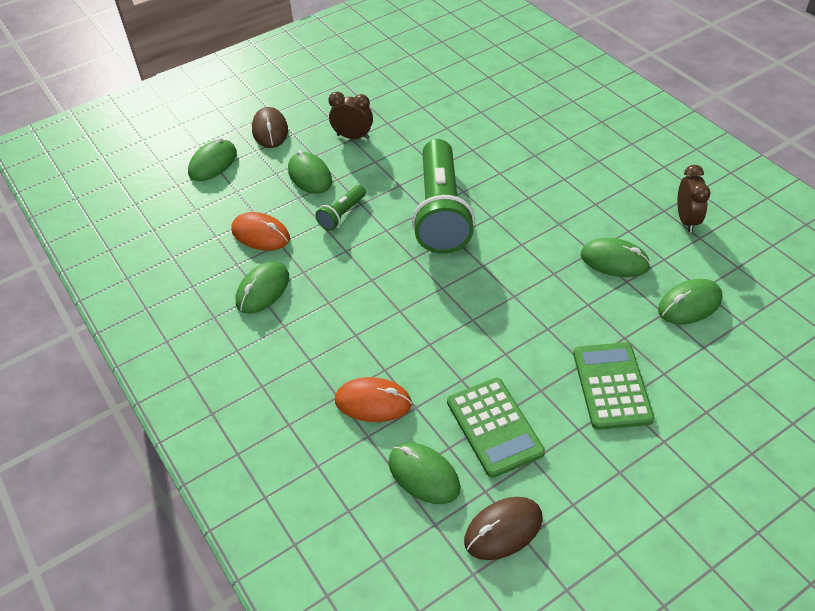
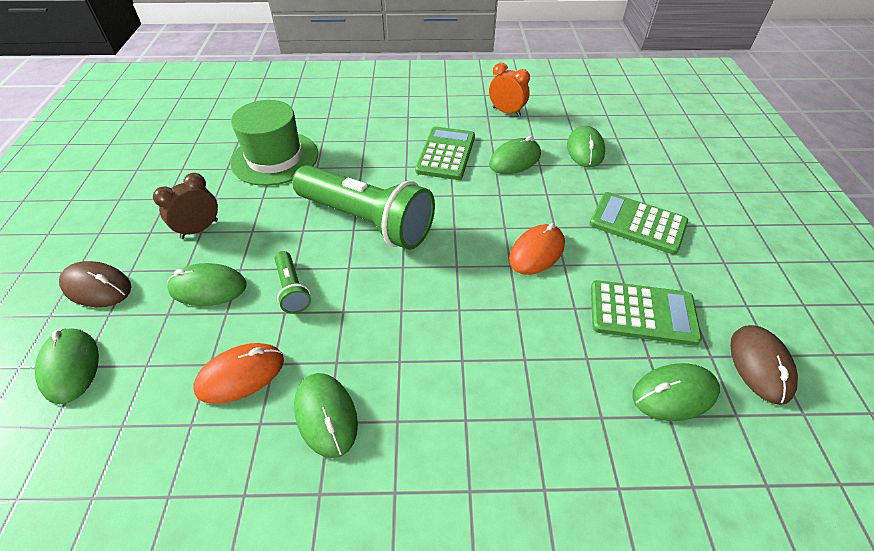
camera: 60 degrees left, 0 degrees up
(373, 402) = (561, 390): orange mouse -> orange mouse (536, 252)
(458, 122) = (275, 158): none -> green hat
(572, 212) = (446, 154): none -> green calculator
(686, 220) = (506, 112): brown clock -> orange clock

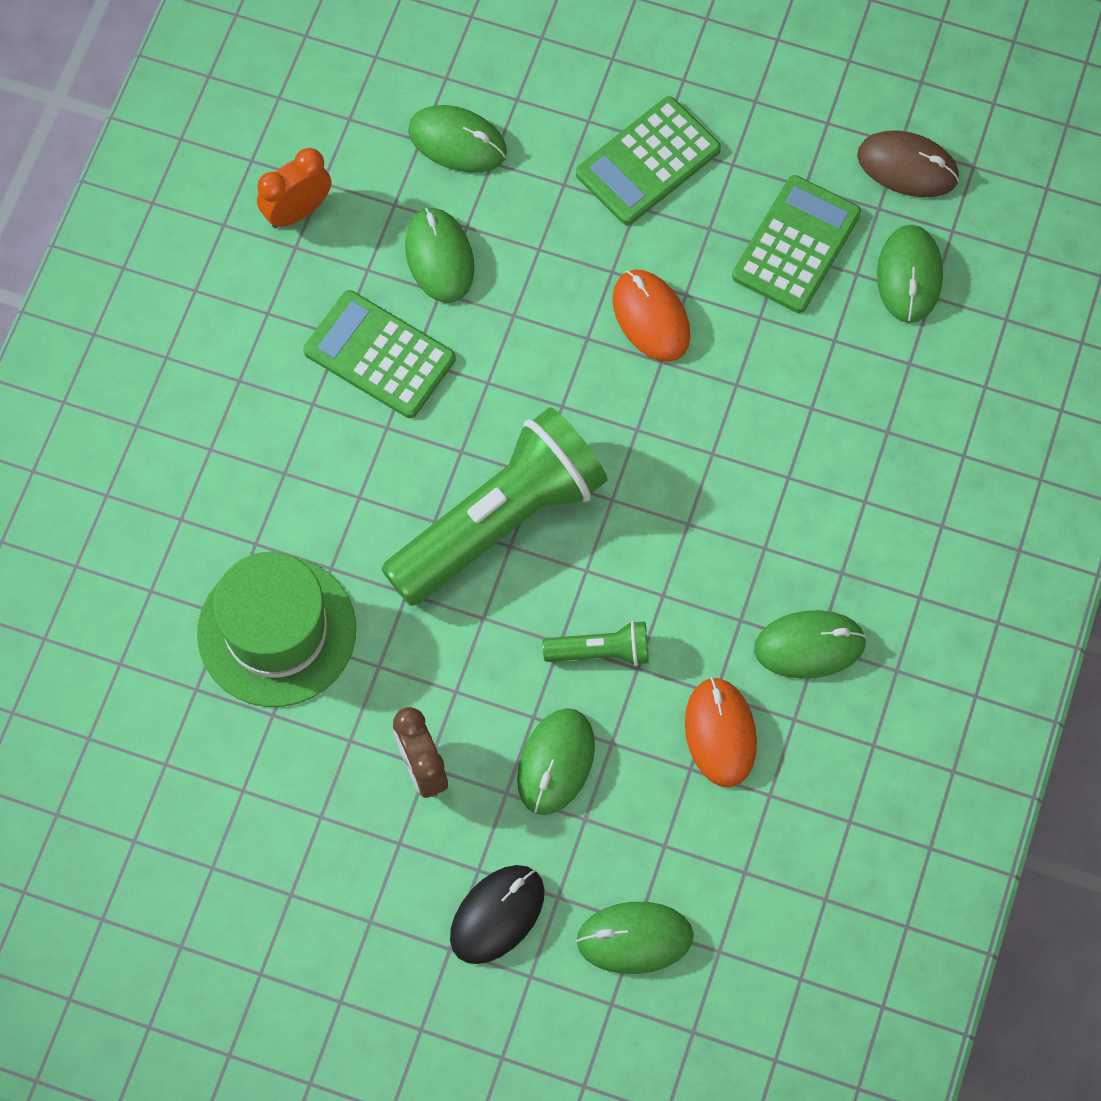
camera: 70 degrees left, 20 degrees up
(97, 287) = (497, 915): brown mouse -> black mouse

